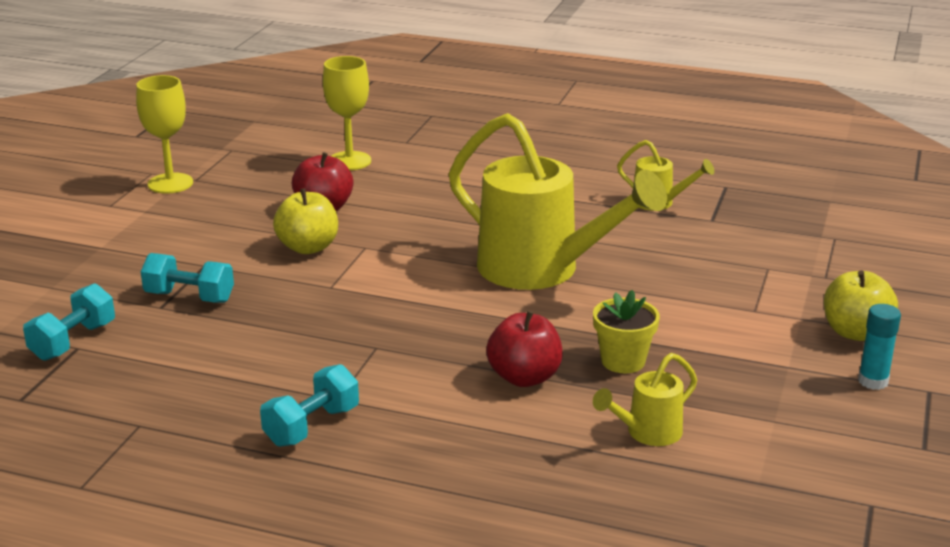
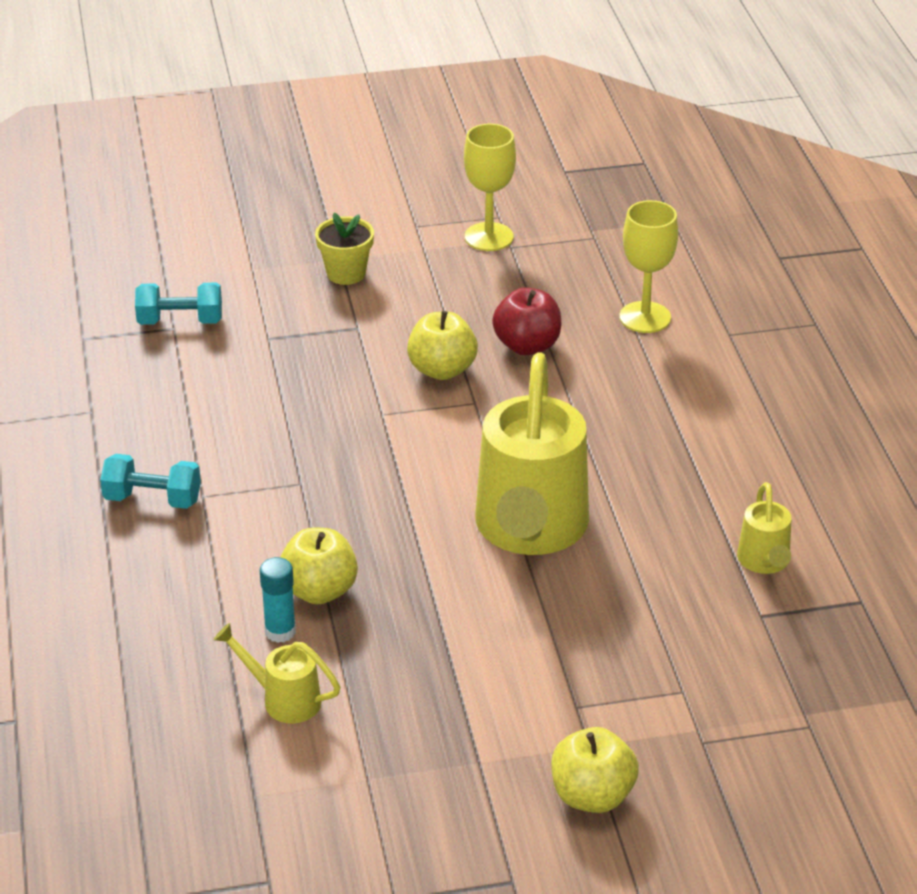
camera: 60 degrees right, 10 degrees up
(189, 297) = (297, 345): turquoise dumbbell -> none
(524, 377) = (319, 591): red apple -> yellow apple
(623, 361) = (397, 644): yellow flower pot -> yellow flower pot (346, 273)
(873, 381) = (498, 833): turquoise glue stick -> turquoise glue stick (280, 632)

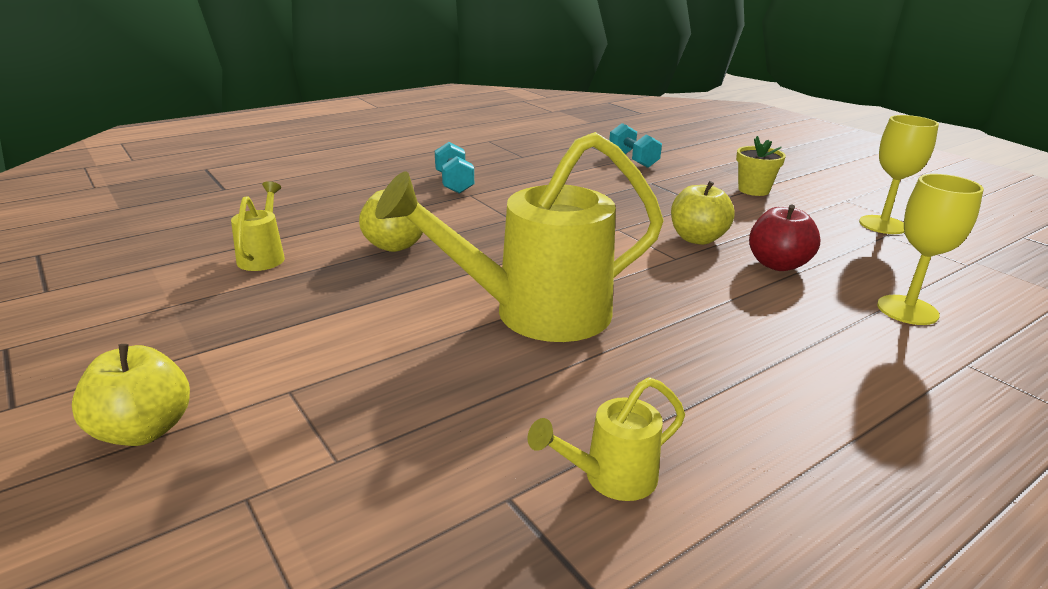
camera: 65 degrees right, 10 degrees down
(280, 632) = (341, 241): turquoise glue stick -> none

